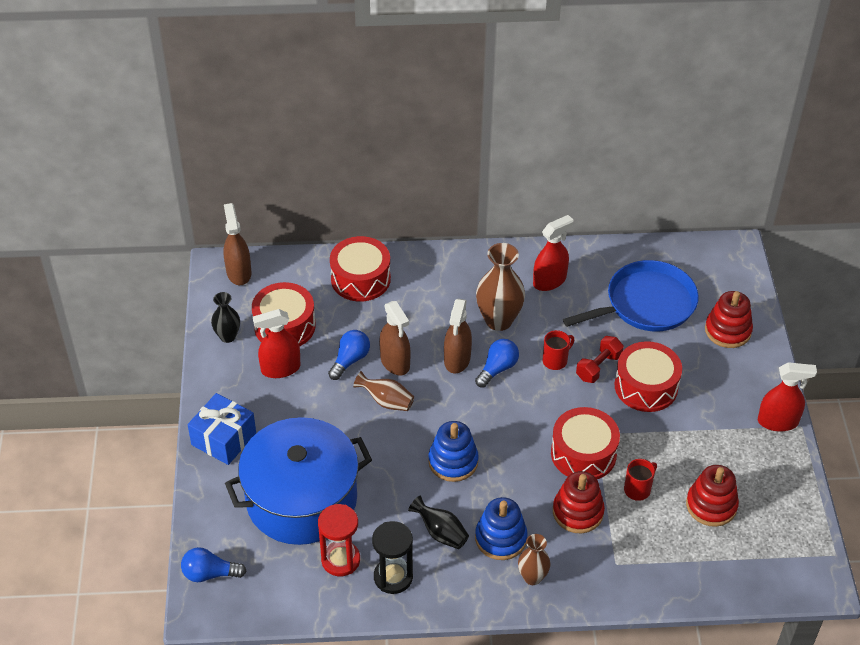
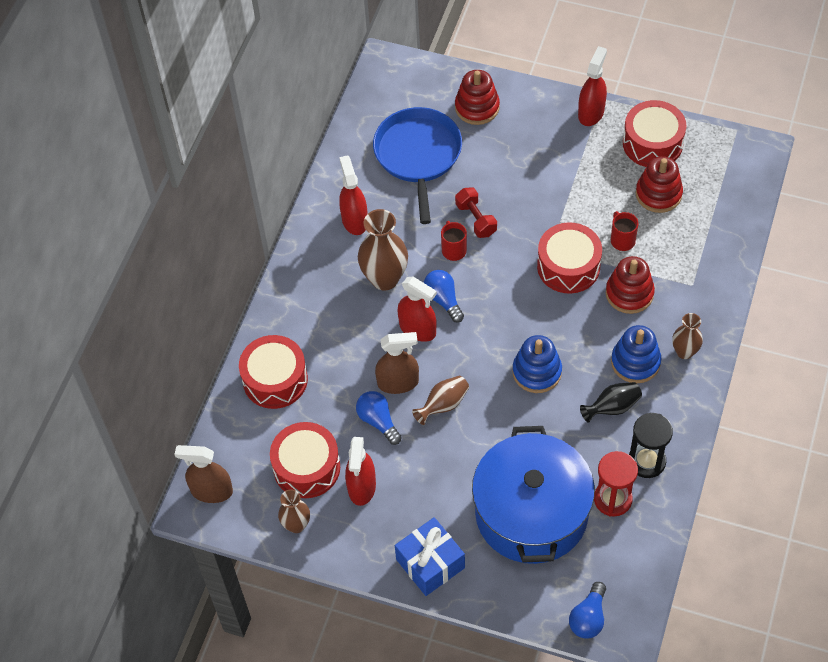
camera: 65 degrees left, 10 degrees up
(228, 336) = (296, 525): black vase -> brown vase
(457, 359) = (417, 329): brown spray bottle -> red spray bottle
(646, 386) = (513, 192): red drum -> red drum (652, 143)

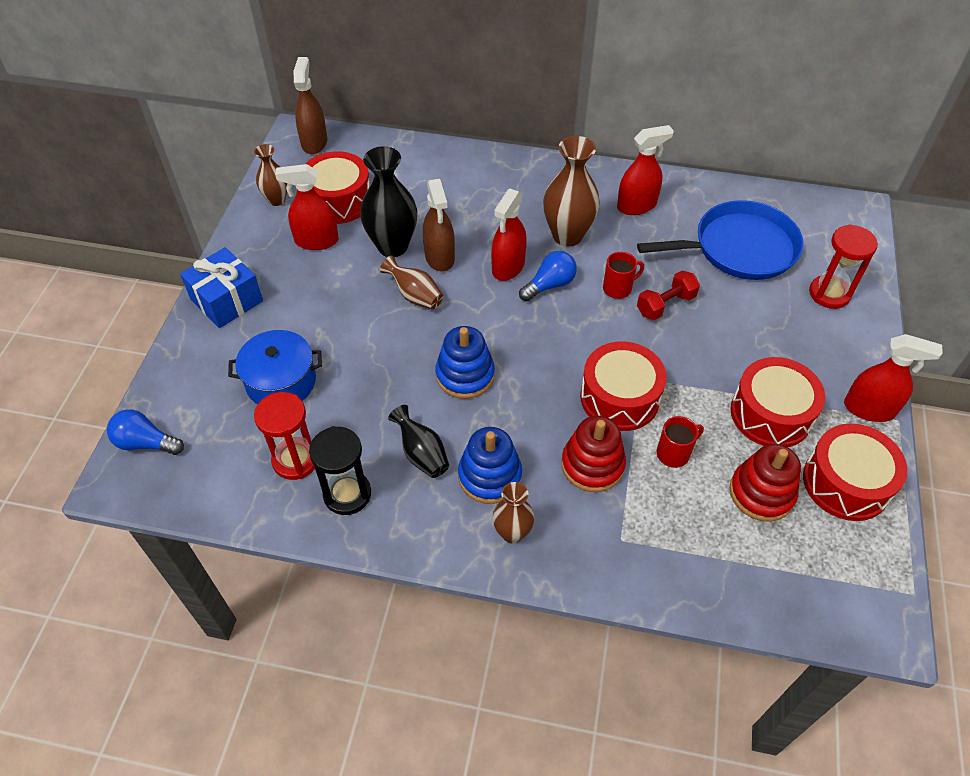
camera: 80 degrees right, 5 degrees down
(275, 380) = (435, 169): red drum -> red drum (771, 414)
(378, 421) = (392, 246): blue light bulb -> black vase
(477, 107) = (829, 294): red stacking toy -> red hourglass
(531, 513) = (281, 382): blue pot -> blue pot, size x0.54

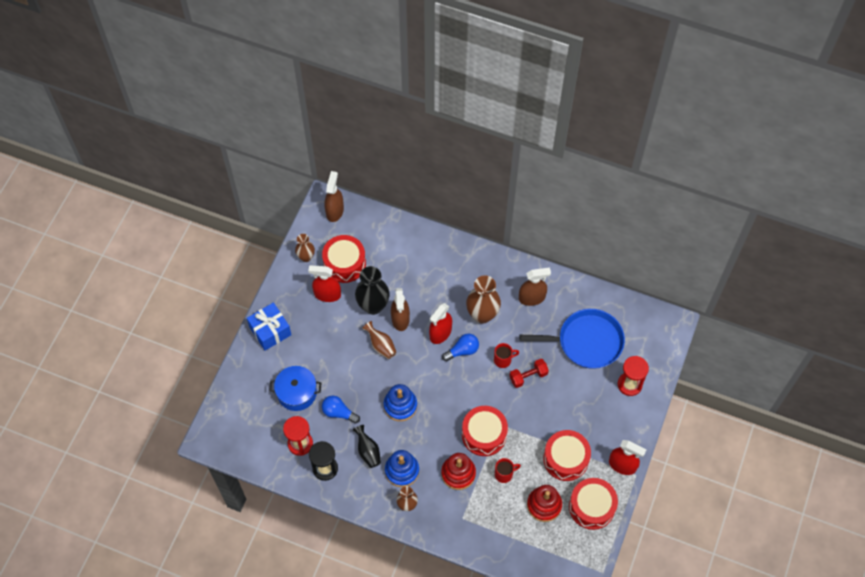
camera: 10 degrees right, 10 degrees up
(145, 443) = (221, 419): blue light bulb -> blue light bulb (338, 412)
(636, 206) = (532, 298): red spray bottle -> brown spray bottle

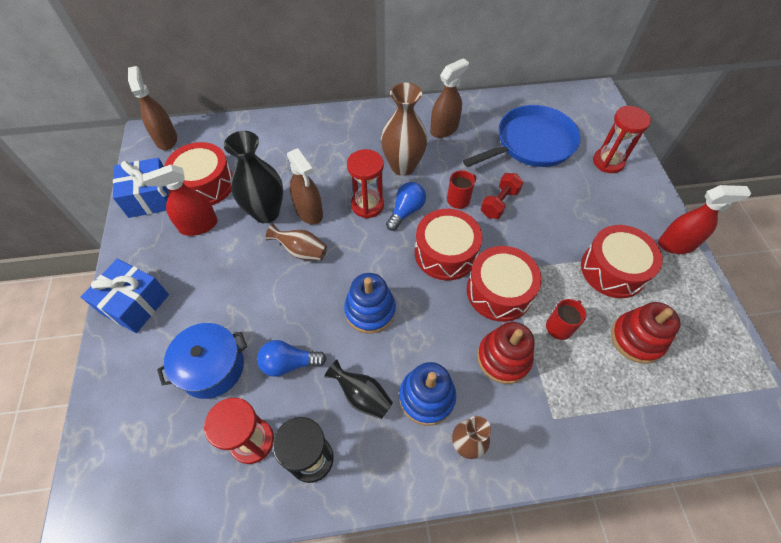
camera: 30 degrees left, 5 degrees down
(306, 257) = (150, 198): brown vase -> blue gift
(440, 333) = (367, 205): red spray bottle -> red hourglass
(591, 507) = (689, 309): red drum -> red drum (445, 253)

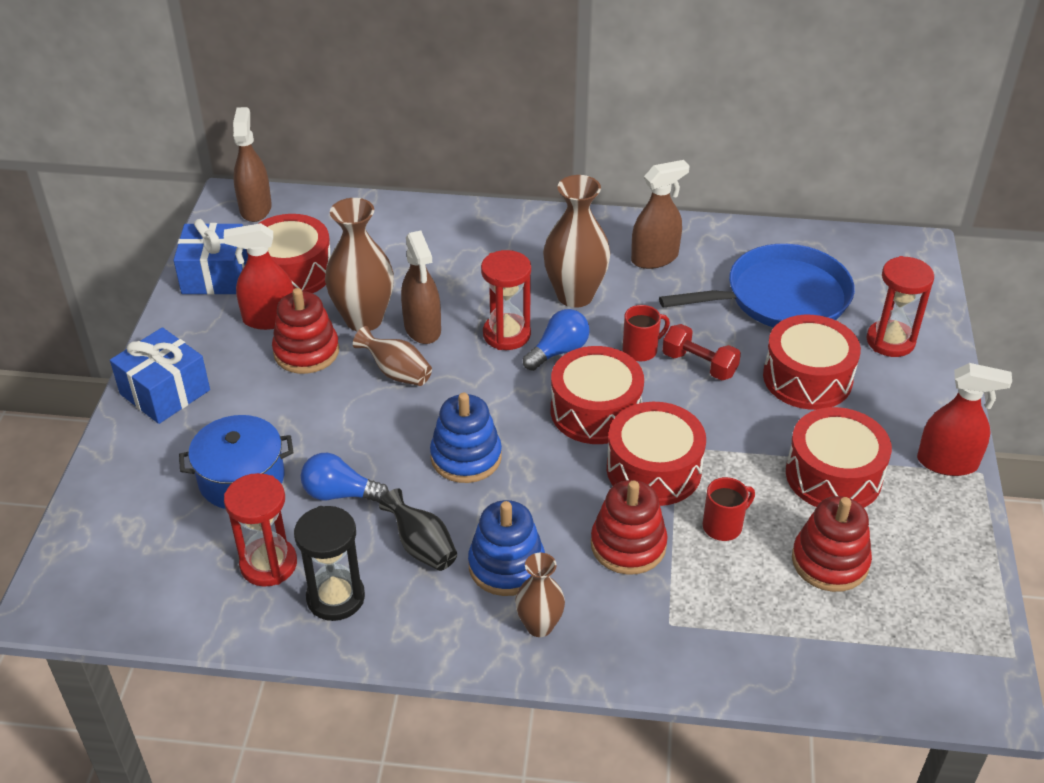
camera: 15 degrees right, 15 degrees down
(232, 247) = (306, 352): none -> red stacking toy
(266, 212) = (364, 319): black vase -> brown vase
(499, 203) = (699, 365): red dumbbell -> red dumbbell turned 75 degrees clockwise
(569, 199) = (807, 378): none -> red drum

